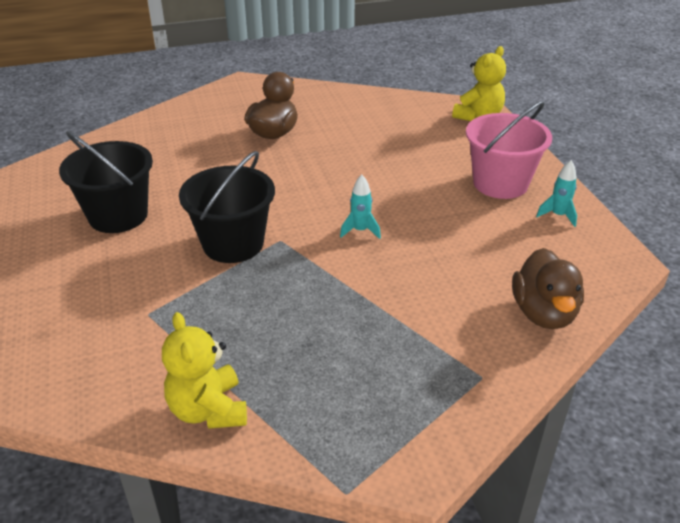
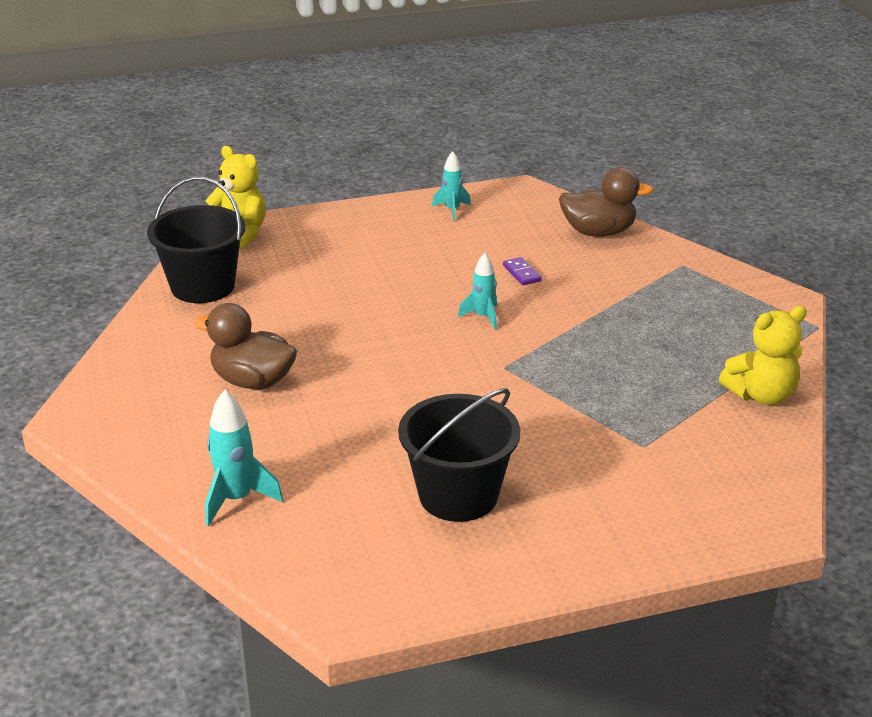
camera: 90 degrees left, 5 degrees down
(146, 135) = (236, 499): none -> turquoise rocket
(233, 244) = (513, 398): black bucket -> black bucket (203, 286)
(441, 255) = (522, 273): none -> purple domino
(500, 183) = (392, 233): pink bucket -> none

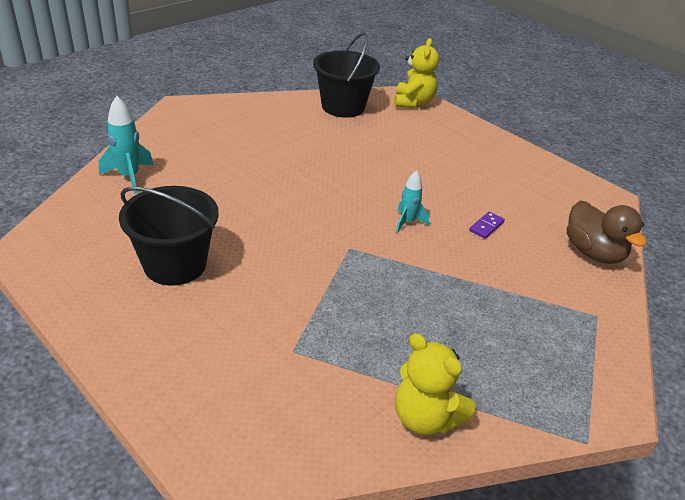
camera: 60 degrees right, 5 degrees up
(252, 381) = (255, 150): brown duck -> none
(452, 210) = (538, 173): turquoise rocket -> none

